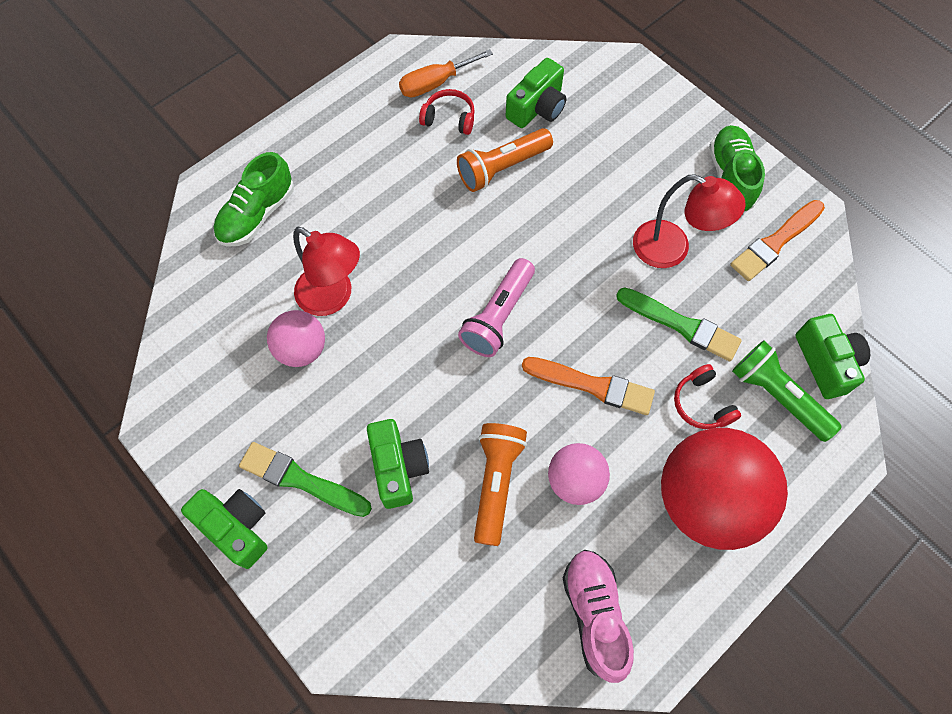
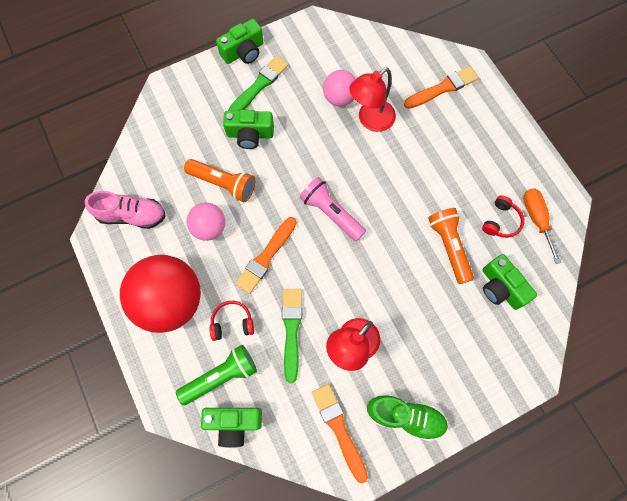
camera: 105 degrees right, 5 degrees up
(257, 215) = (442, 88): green shoe -> orange brush
(681, 325) = (291, 330): green brush -> green brush turned 135 degrees clockwise

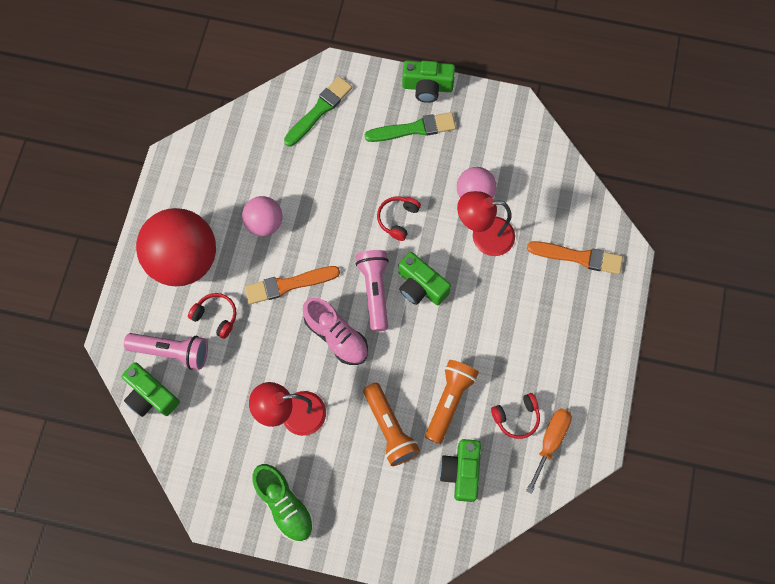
camera: 40 degrees right, 0 degrees up
(132, 215) = (212, 164): pink shoe -> pink shoe (336, 336)
(221, 376) = (172, 351): green flashlight -> pink flashlight
(223, 183) = (308, 194): orange flashlight -> orange flashlight (390, 428)
(250, 134) = (367, 168): green camera -> green camera (420, 286)
(291, 330) = (256, 361): green brush -> green brush (319, 110)
(303, 153) = (398, 219): none -> red headphones
(339, 429) = (225, 469): orange brush -> none

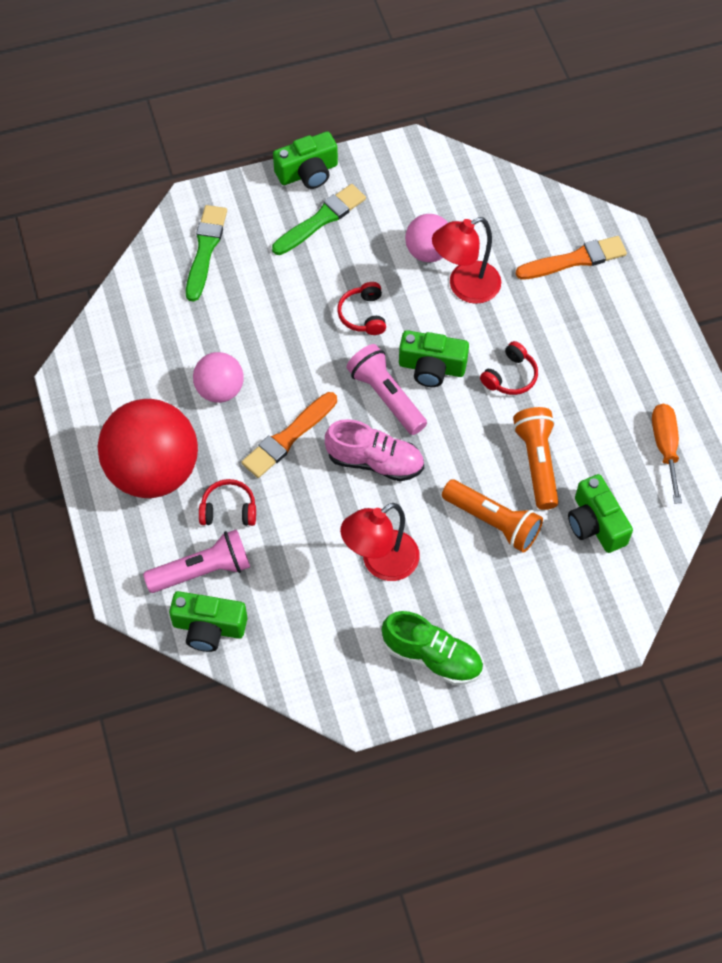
camera: 30 degrees left, 10 degrees down
(516, 417) = (616, 442): red headphones -> red headphones (510, 376)

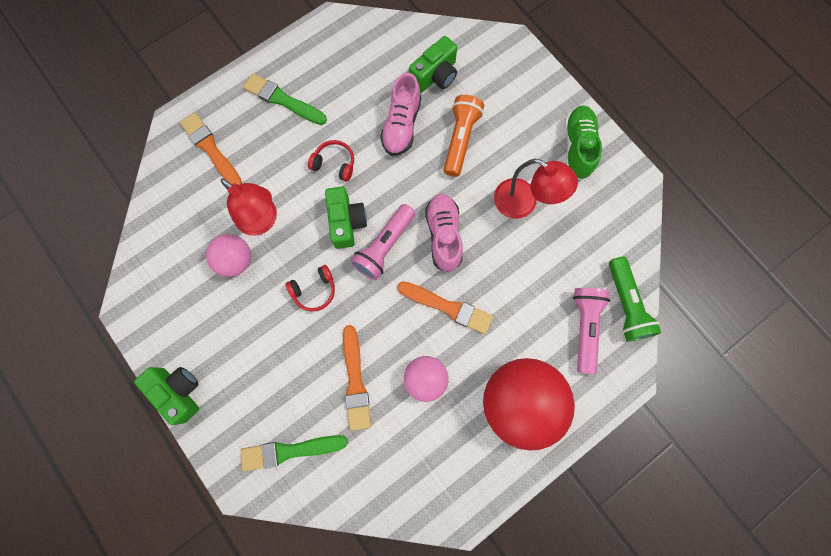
camera: 110 degrees left, 15 degrees up
(202, 570) = (584, 327): pink flashlight -> pink flashlight turned 45 degrees clockwise
(209, 628) = (625, 304): green camera -> green flashlight
(228, 510) = (527, 328): red headphones -> none
(248, 325) = (355, 381): none -> orange brush
(321, 219) = (227, 360): green brush -> green brush (283, 100)
(536, 463) = (401, 125): orange flashlight -> pink shoe
(665, 447) = (357, 48): orange screwdriver -> none

